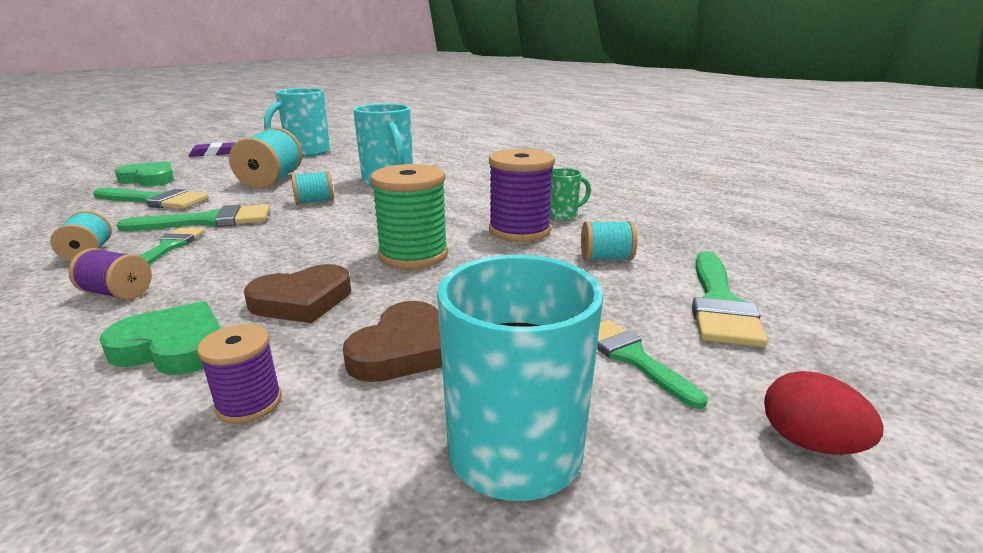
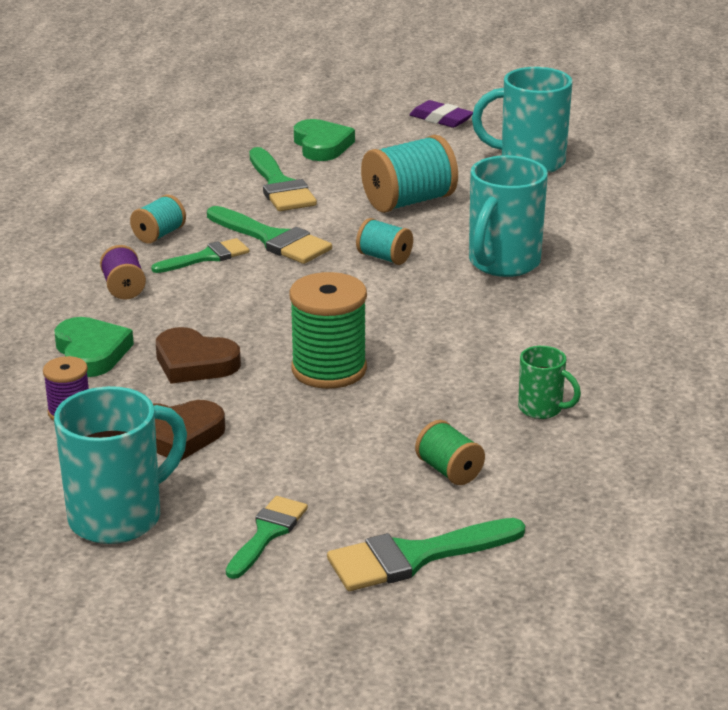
camera: 55 degrees right, 5 degrees up
(519, 231) = (460, 400): purple spool -> none
(606, 258) = (449, 471): turquoise spool -> green spool
(809, 442) = (229, 627): red egg -> none

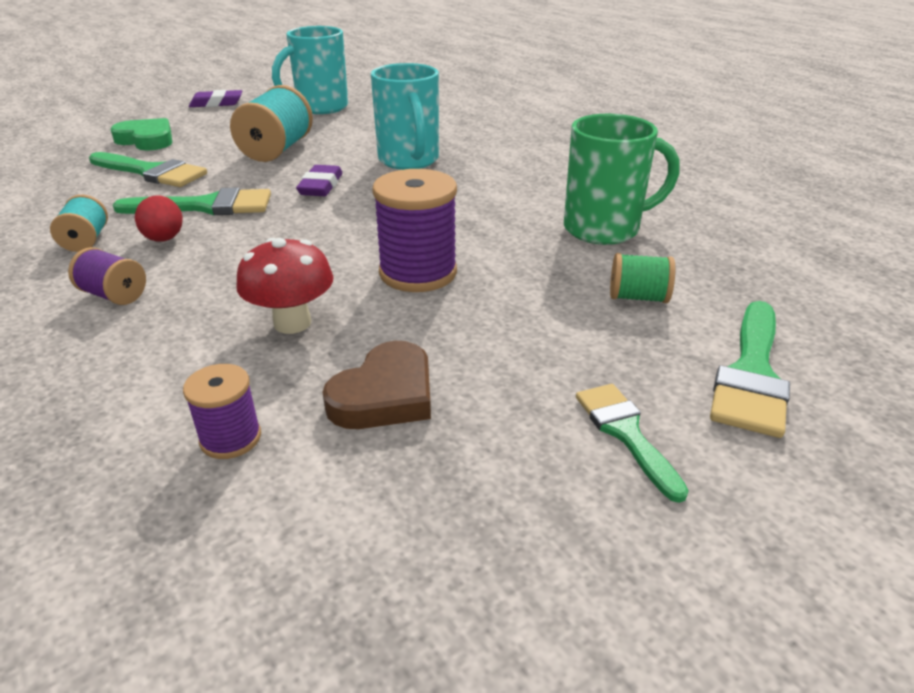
camera: 45 degrees left, 5 degrees up
(91, 352) = (165, 366): green heart -> none
(119, 517) = (472, 518): turquoise mug -> none
(194, 363) = (292, 323): brown heart -> red mushroom
(207, 257) = (164, 239): green brush -> red egg
(329, 369) = (418, 273): green spool -> purple spool
(384, 257) = (320, 186): turquoise spool -> purple eraser
(542, 409) = (604, 229): green mug -> green mug, size x1.92

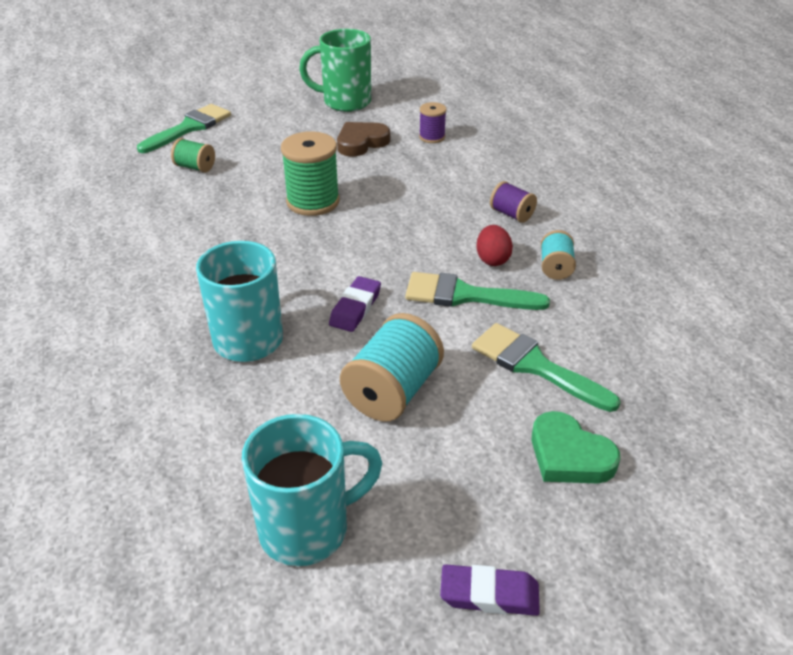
camera: 165 degrees left, 5 degrees up
(292, 323) = (400, 181): red mushroom -> none
(418, 273) = (313, 202): purple spool -> green spool
(604, 229) = (155, 217): green mug -> green mug (345, 102)
(625, 433) = (269, 118): green brush -> none

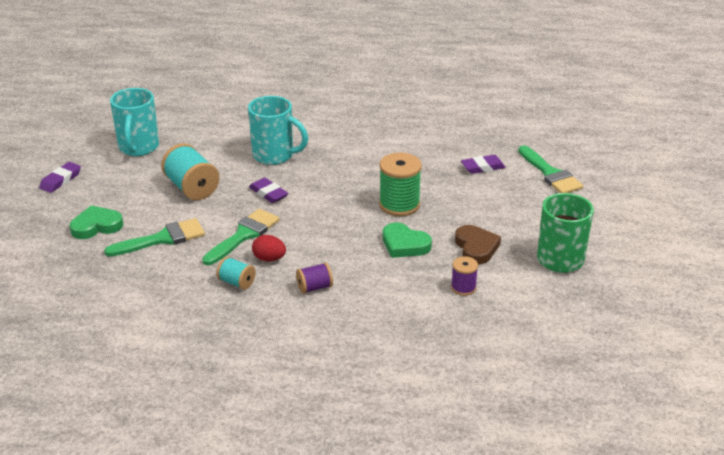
camera: 115 degrees right, 5 degrees down
(195, 167) = (482, 167): green spool -> purple eraser
(389, 181) = (404, 244): none -> green heart

